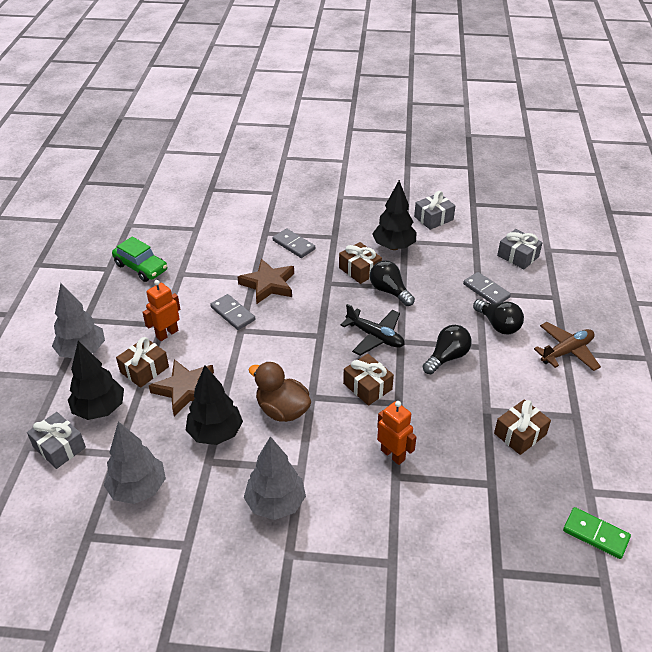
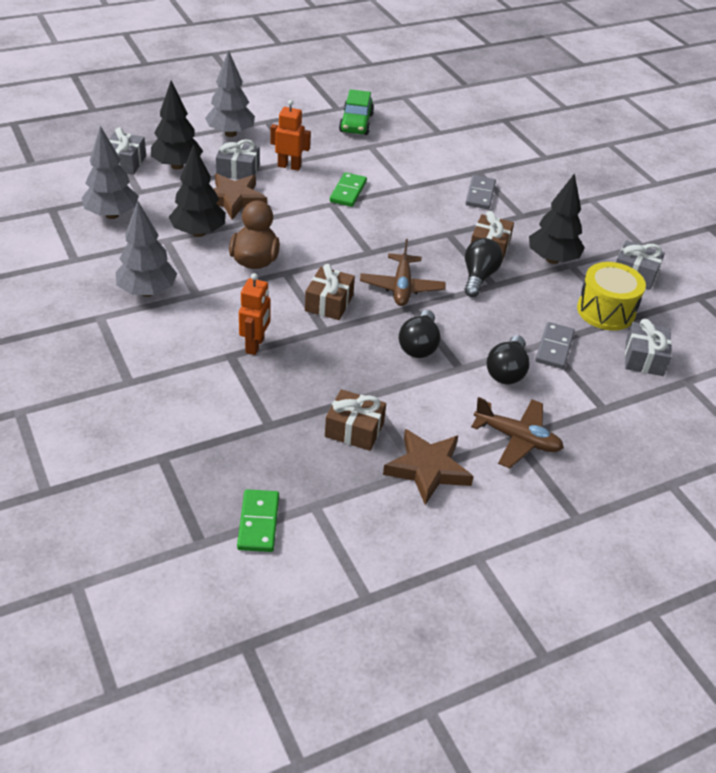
camera: 55 degrees right, 0 degrees up
(144, 369) = (238, 170): brown gift -> grey gift
(233, 313) = (348, 192): grey domino -> green domino
(268, 284) = (407, 198): brown star -> brown star (427, 469)
(375, 336) = (402, 287): black plane -> brown plane
(447, 357) = (419, 345): black light bulb -> black light bulb turned 90 degrees clockwise
(463, 249) = (606, 311): none -> yellow drum

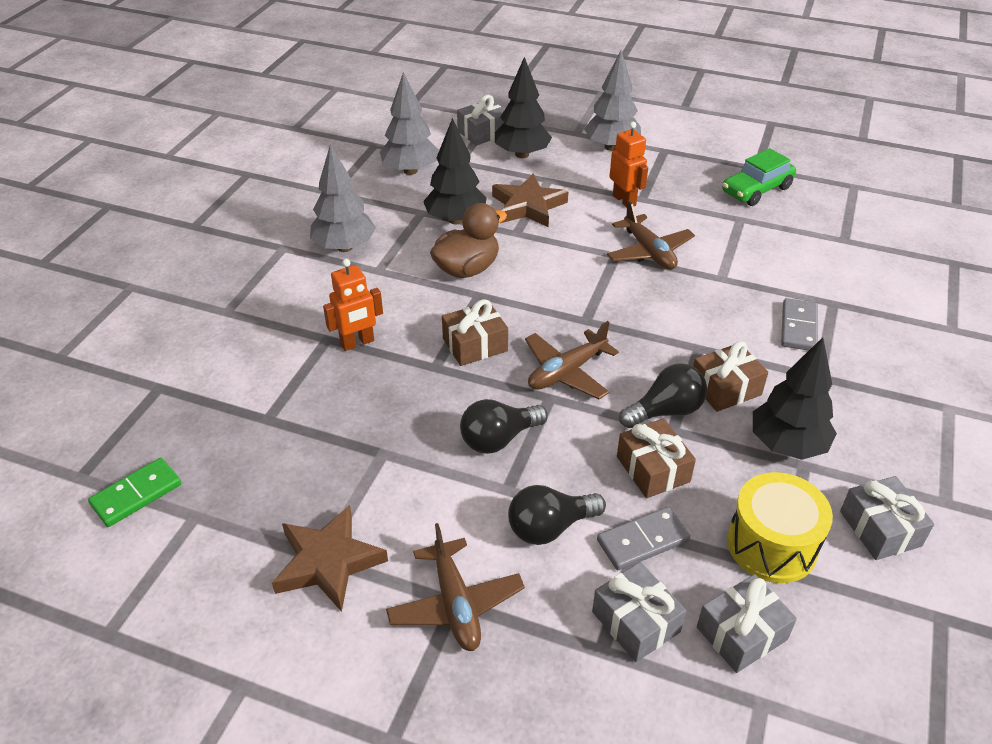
camera: 50 degrees right, 0 degrees up
(238, 170) = (569, 182): grey gift -> grey gift (636, 622)
(348, 192) = (649, 252): green domino -> brown plane
(354, 429) = (323, 474): brown gift -> brown gift (653, 469)
(480, 194) = (798, 327): grey domino -> grey domino turned 45 degrees counterclockwise

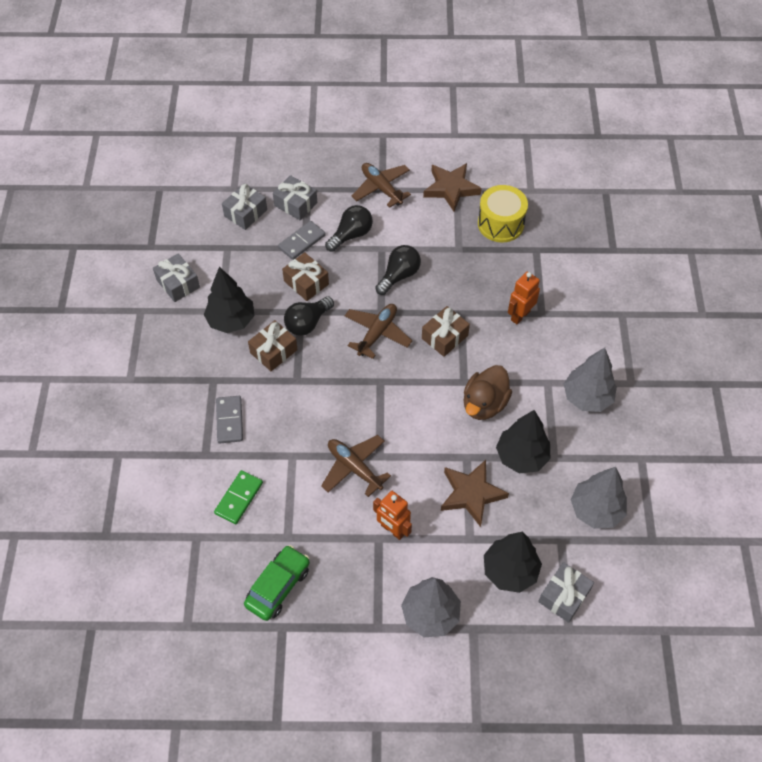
camera: 160 degrees right, 15 degrees up
(136, 494) = (568, 191): green domino -> green domino (239, 498)
(771, 545) = (235, 258): yellow drum -> yellow drum (500, 224)

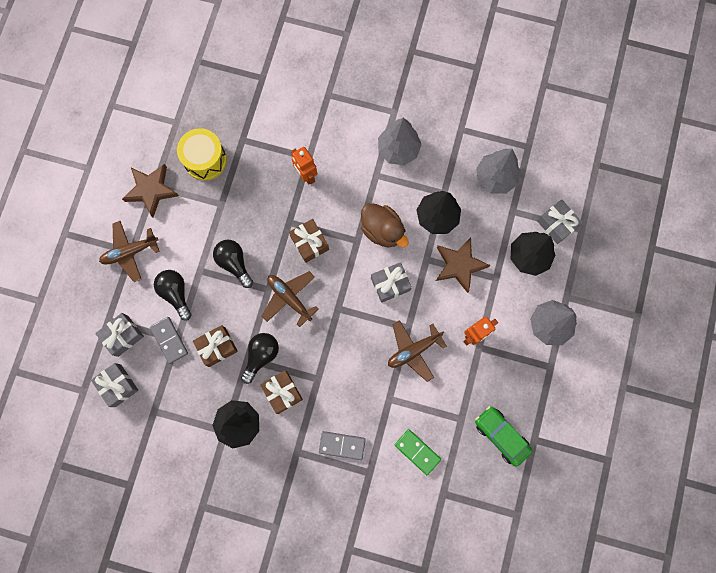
camera: 75 degrees left, 20 degrees up
(178, 284) = (182, 466): grey gift -> grey gift (390, 284)
(307, 323) = (261, 356): black light bulb -> black light bulb turned 120 degrees counterclockwise

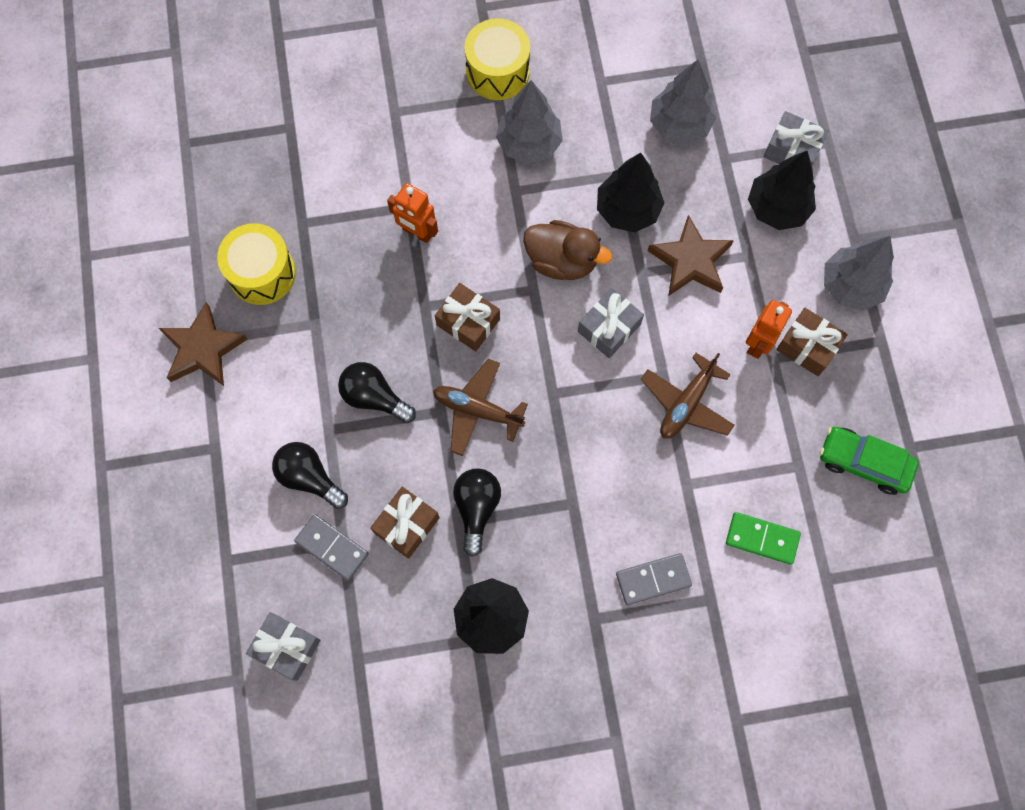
camera: 25 degrees left, 5 degrees down
(123, 336) = (259, 573): grey gift -> none
(130, 252) = (213, 449): brown plane -> none
(282, 392) = (532, 545): brown gift -> brown gift (807, 346)
(401, 96) = (497, 72): none -> yellow drum

